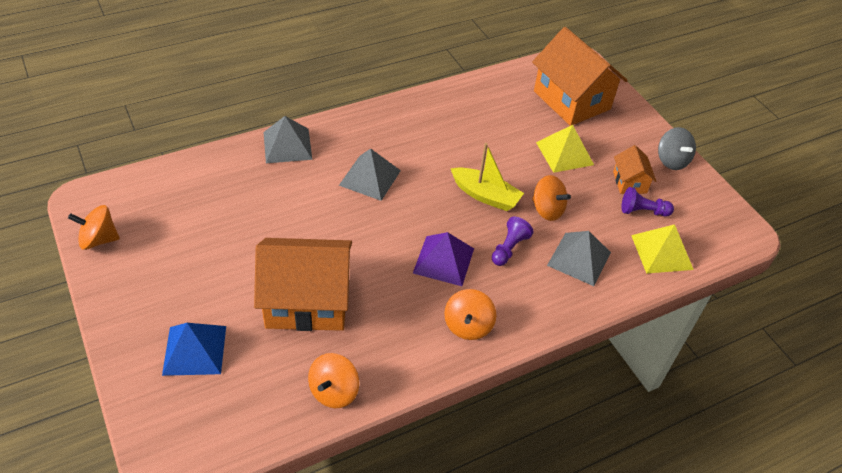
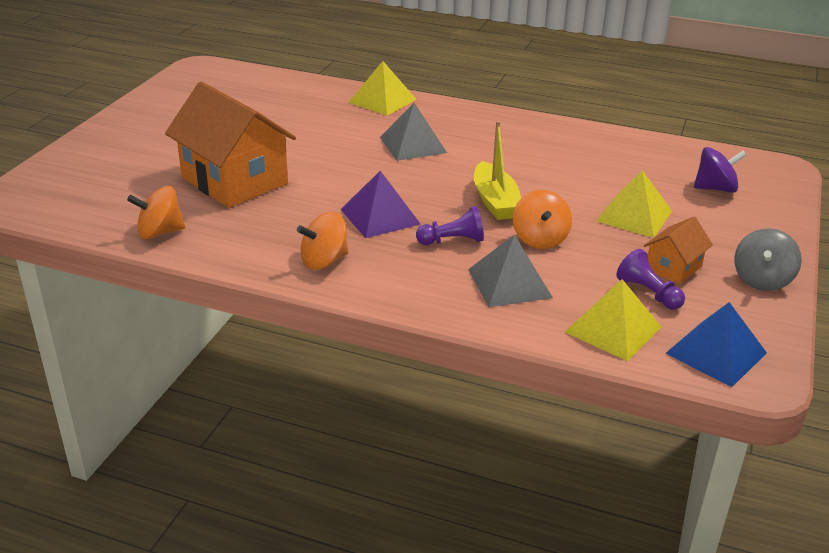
camera: 50 degrees right, 15 degrees down
(99, 239) = (172, 87): orange spinning top -> none
(195, 350) = (122, 162): blue pyramid -> blue pyramid (716, 353)
(287, 145) = (382, 100): grey pyramid -> yellow pyramid
(571, 100) = (715, 188): orange house -> purple spinning top

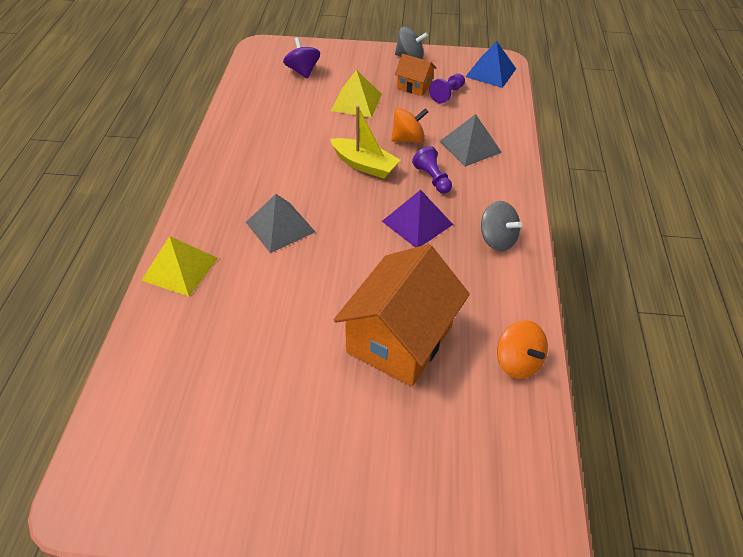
camera: 105 degrees left, 15 degrees up
(324, 261) = (497, 239): orange spinning top -> grey spinning top
(495, 201) = (364, 165): yellow boat -> yellow boat turned 60 degrees clockwise
(613, 329) = (492, 105): yellow pyramid -> none

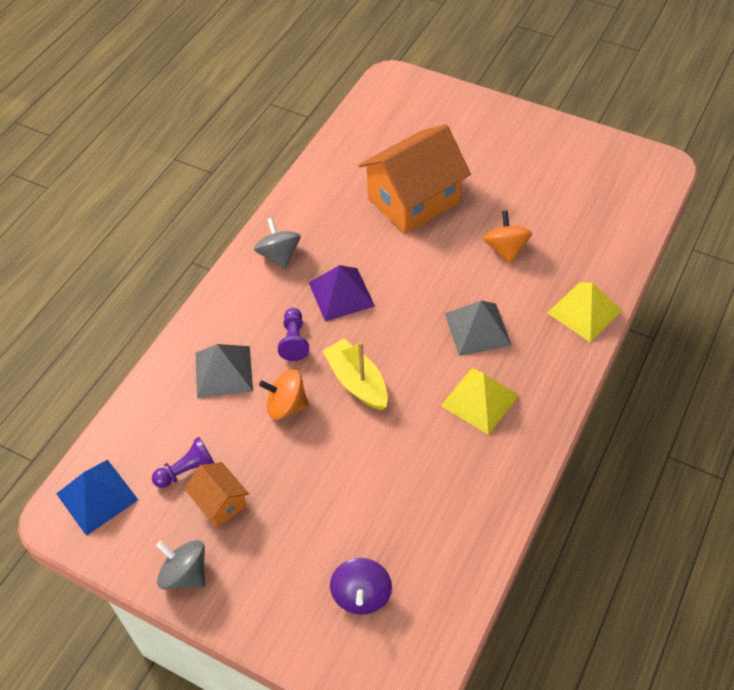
camera: 155 degrees left, 5 degrees up
(356, 102) = (315, 495): yellow pyramid -> yellow pyramid (479, 400)
(518, 362) = (336, 162): orange spinning top -> orange spinning top (505, 249)

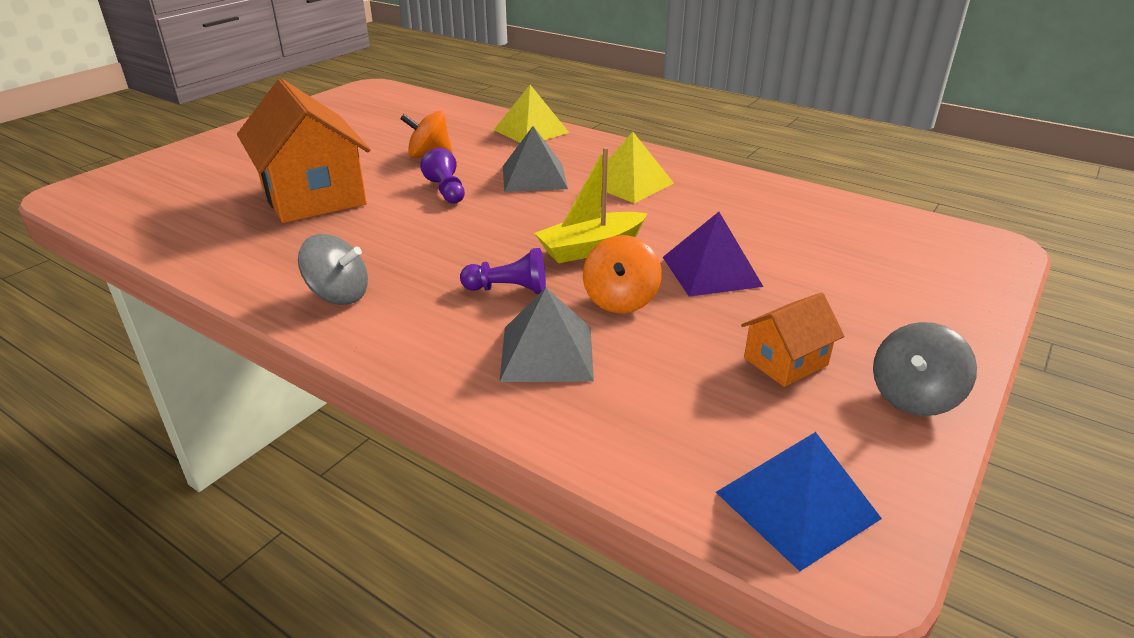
camera: 85 degrees left, 20 degrees down
(187, 470) = (732, 393): purple pawn -> purple pawn (446, 191)
(279, 255) = (339, 295): grey spinning top -> grey spinning top turned 150 degrees counterclockwise
(341, 294) = (442, 251): purple pyramid -> purple pyramid (711, 271)
(361, 595) = (889, 262): purple spinning top -> none

